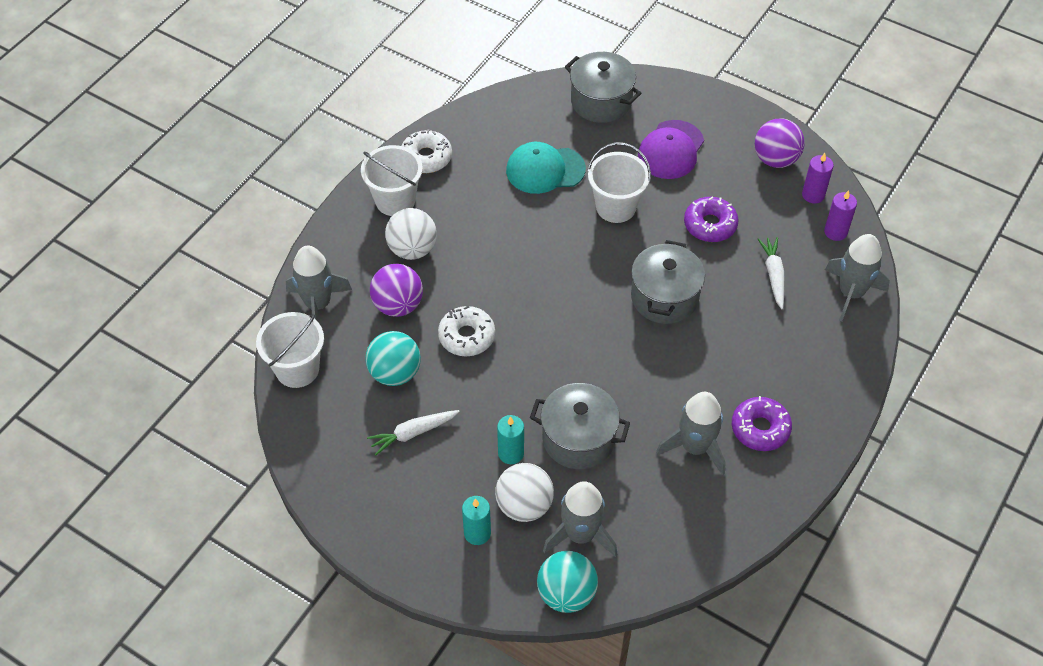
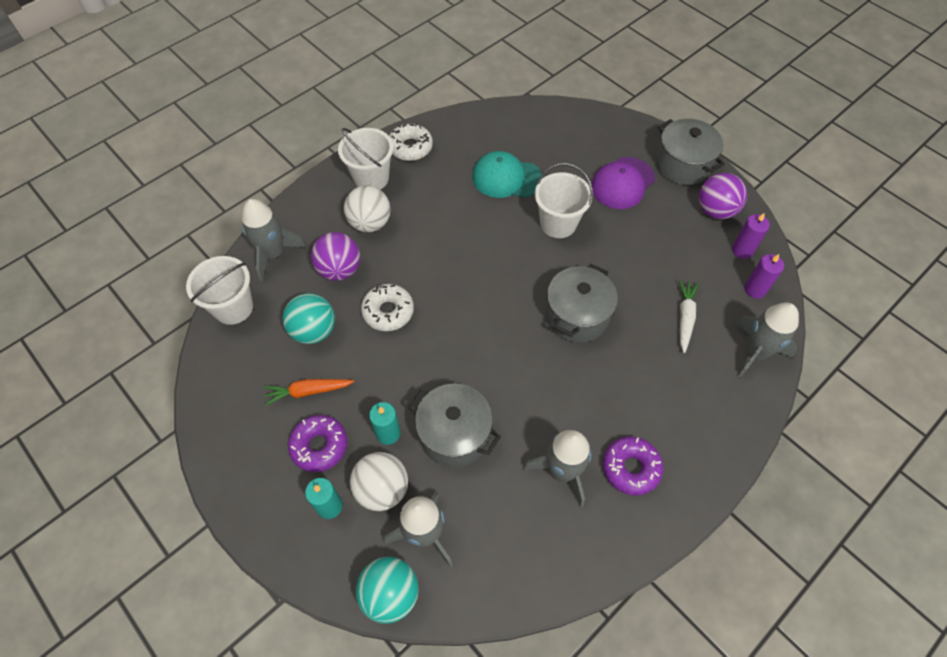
camera: 15 degrees right, 5 degrees up
(413, 433) = (308, 391): white carrot -> orange carrot
(601, 101) = (574, 130): grey pot -> grey pot (682, 165)
(710, 225) = (638, 257): purple donut -> purple donut (319, 446)

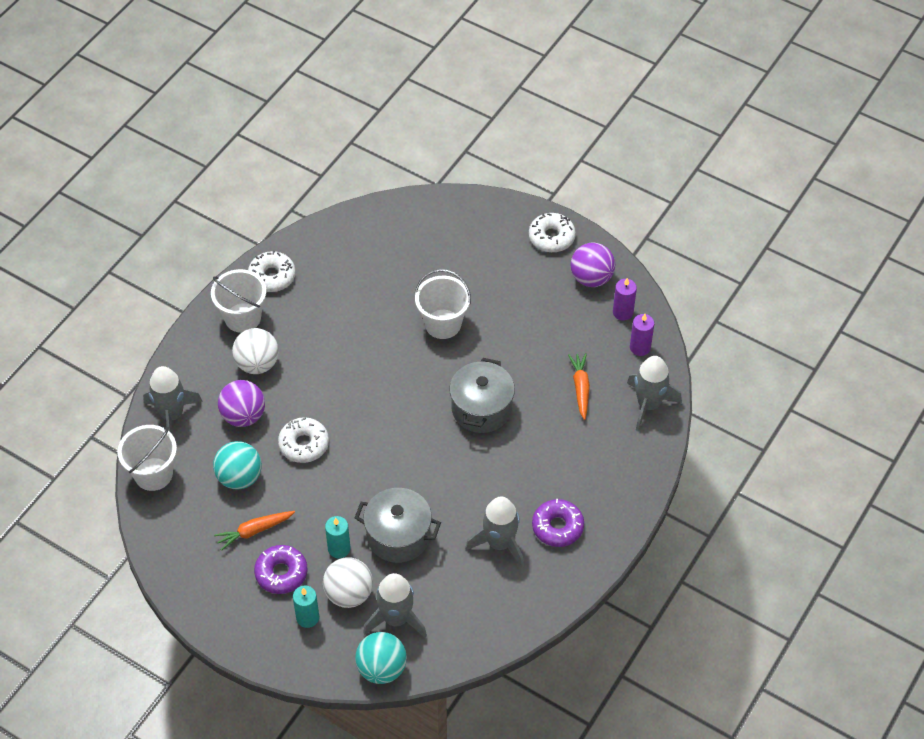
camera: 15 degrees left, 5 degrees down
(506, 178) = (380, 288): turquoise cap -> none
(622, 183) = (496, 269): purple cap -> none
(682, 165) = (551, 237): grey pot -> white donut
(685, 318) = (580, 388): white carrot -> orange carrot

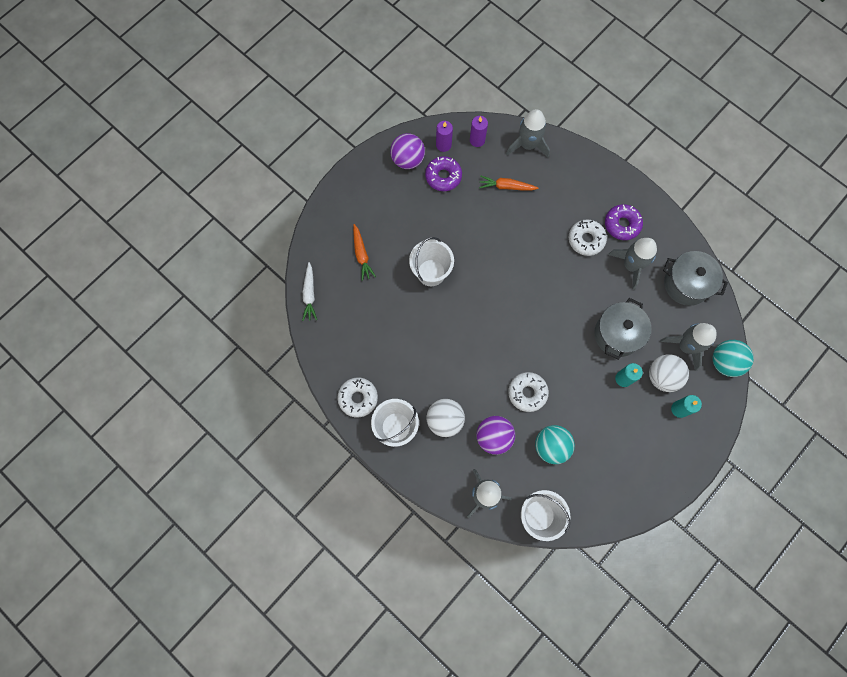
camera: 80 degrees left, 20 degrees up
(254, 531) = (601, 440): orange carrot -> orange carrot (361, 254)
(281, 573) = (640, 424): purple donut -> purple donut (443, 176)
(391, 210) = (309, 294): none -> white carrot
(481, 408) = (514, 258): grey pot -> grey pot (686, 284)
(551, 237) = (363, 180): white donut -> white donut (586, 239)

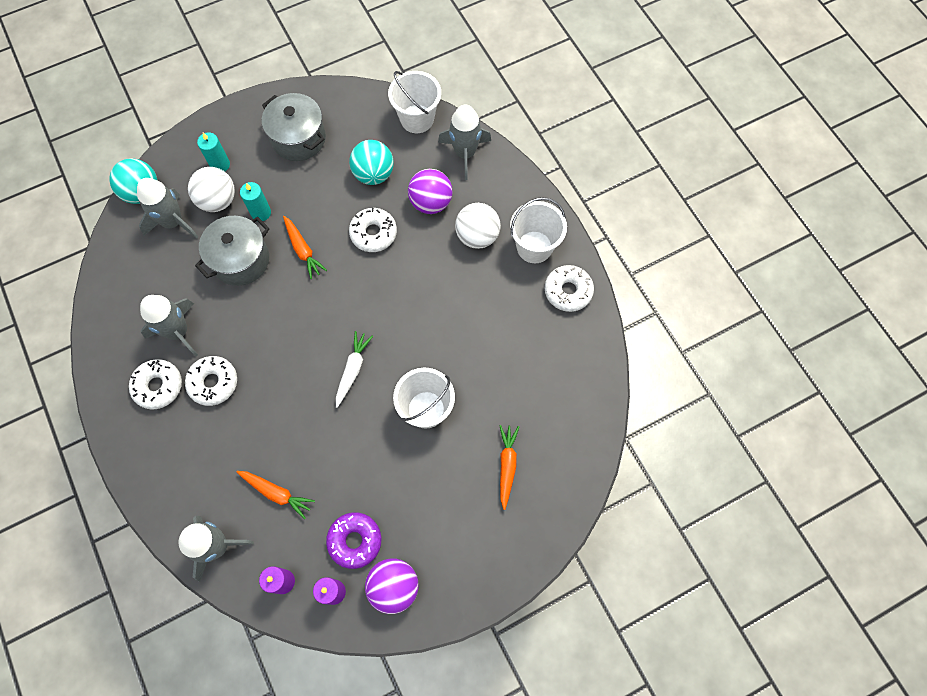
camera: 160 degrees left, 5 degrees down
(309, 294) = (591, 436): white carrot -> white carrot (352, 370)
(575, 359) = (303, 250): none -> orange carrot
(622, 224) = (158, 386): purple donut -> white donut
(686, 284) = (128, 287): grey pot -> grey pot (298, 138)

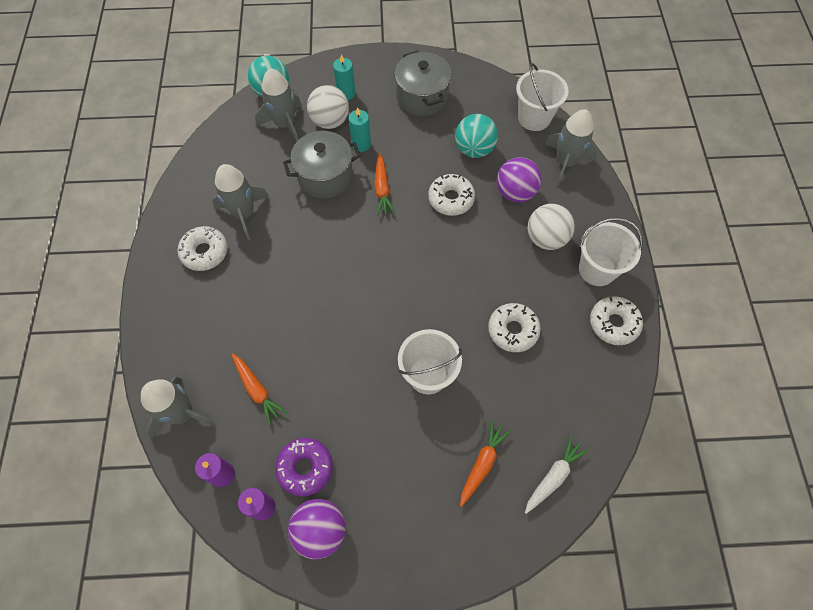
camera: 25 degrees right, 5 degrees down
(213, 383) = (251, 269): white donut -> white donut (513, 330)
(352, 370) = (377, 309): white carrot -> white carrot (553, 477)

